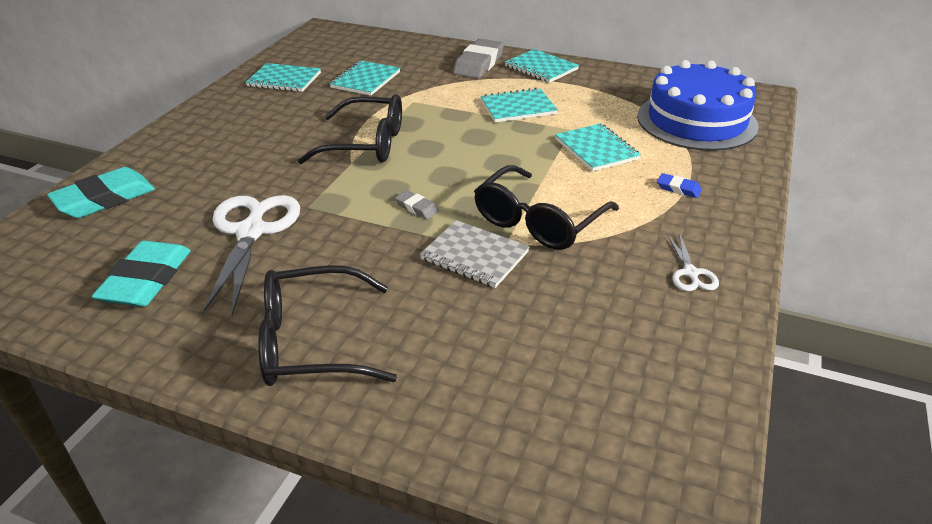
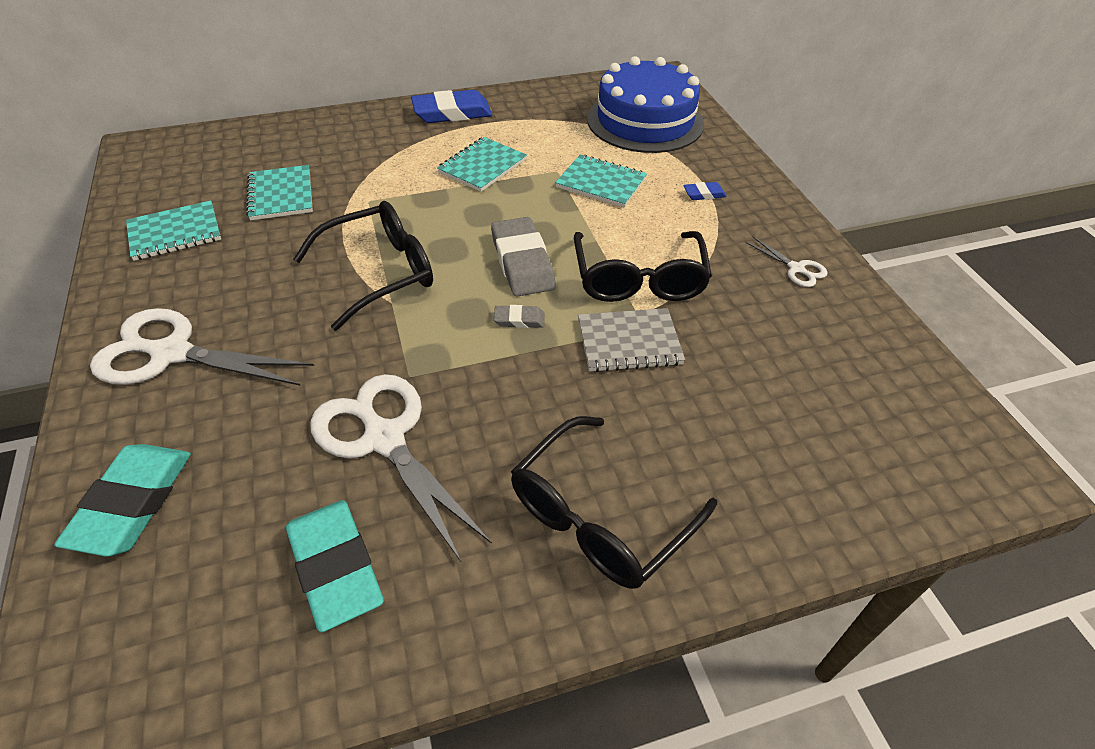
camera: 40 degrees left, 10 degrees up
(207, 139) = (172, 353): none -> white scissors
(479, 64) = (384, 129): grey eraser -> grey eraser (522, 262)
(541, 68) = (452, 113): turquoise notebook -> blue eraser

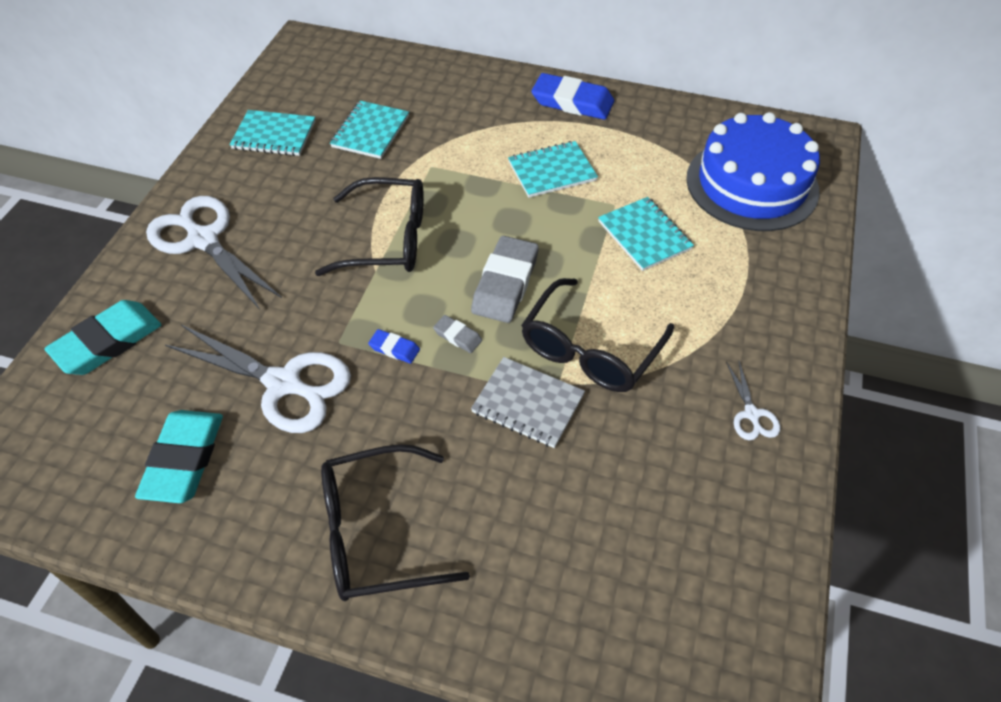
camera: 35 degrees right, 5 degrees up
(384, 439) = (283, 383): white scissors -> white scissors turned 120 degrees clockwise
(704, 194) = (735, 292): blue eraser -> blue eraser (394, 348)

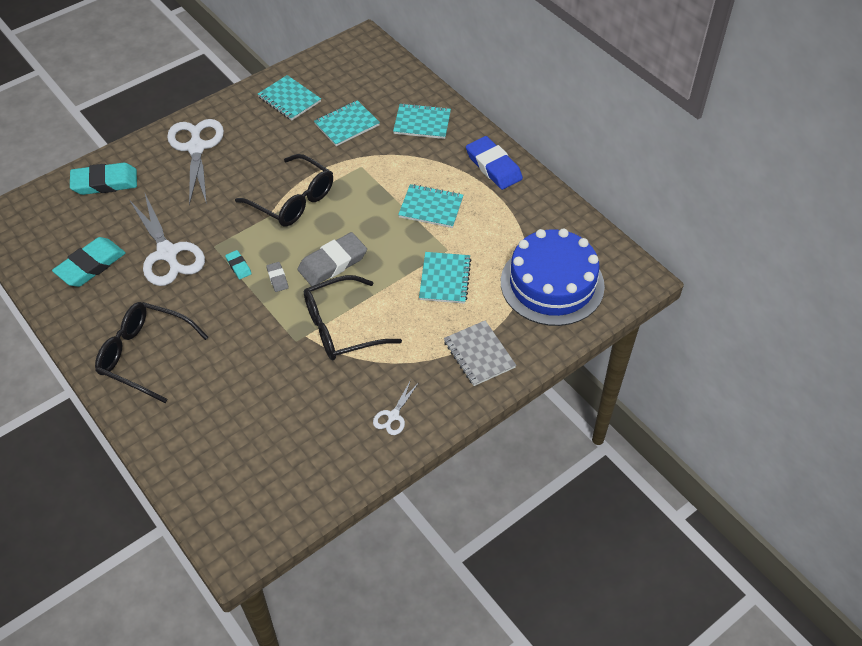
camera: 35 degrees right, 0 degrees up
(394, 348) = (238, 266): blue eraser -> turquoise eraser
(453, 94) = (422, 123): none -> turquoise notebook
(527, 404) = (278, 337): grey notebook -> grey notebook (479, 354)

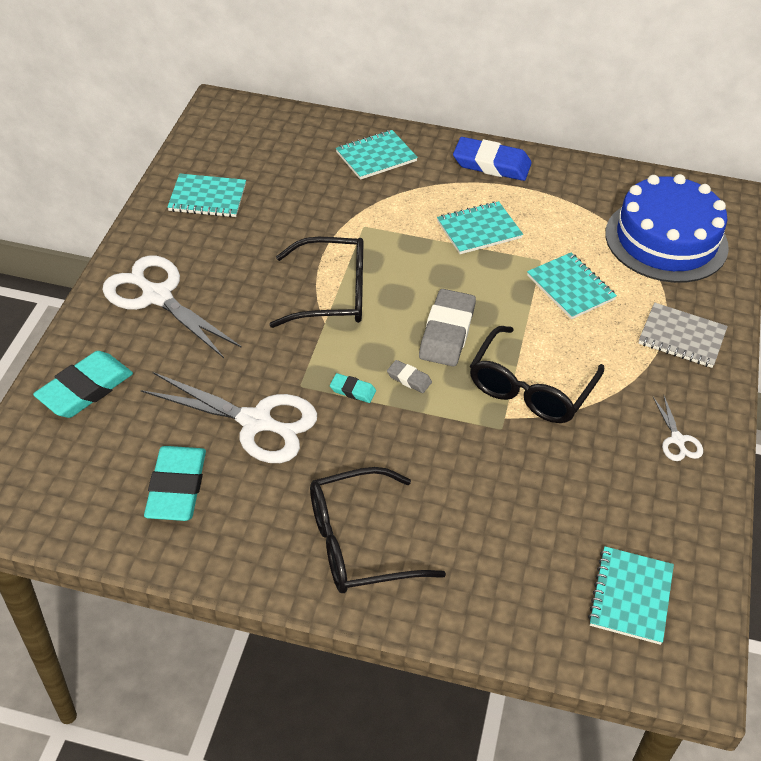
camera: 40 degrees left, 5 degrees down
(347, 124) = (300, 194): turquoise notebook -> turquoise notebook (630, 596)

